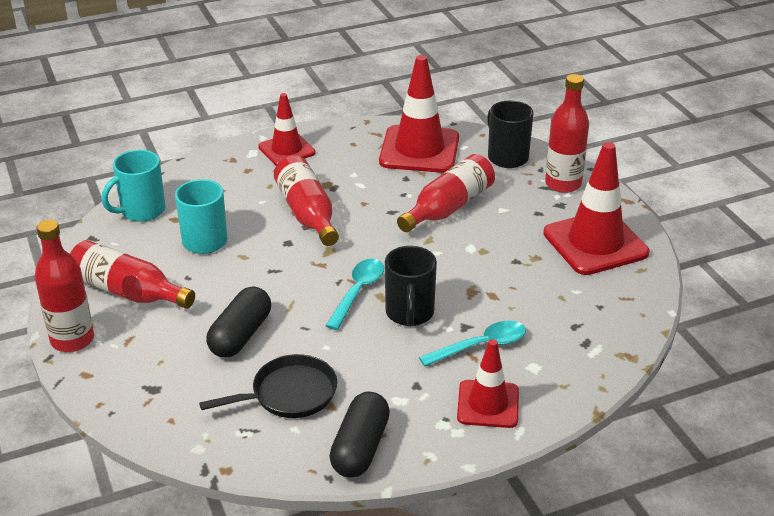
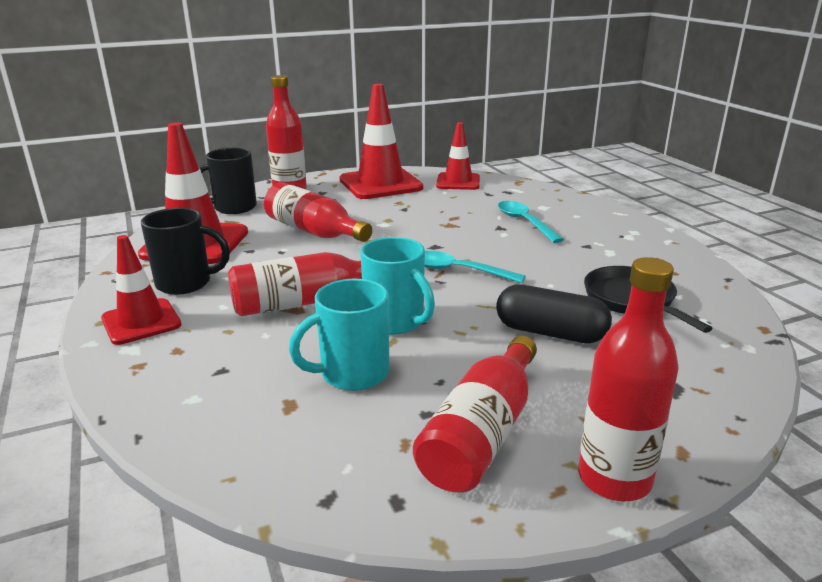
camera: 90 degrees left, 10 degrees down
(141, 211) = (256, 446): turquoise mug -> turquoise mug (396, 322)
(360, 448) = (681, 266): black capsule -> none
(409, 313) = (488, 248): black mug -> black mug (186, 283)
(488, 404) = (595, 221): red traffic cone -> red traffic cone (458, 182)

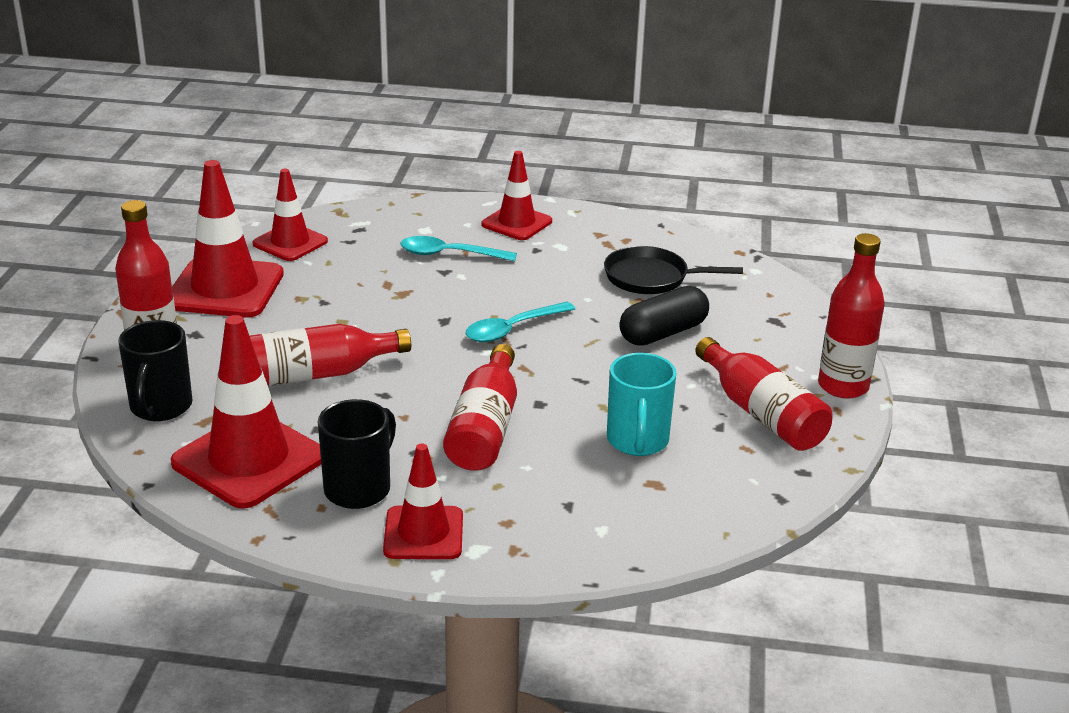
camera: 60 degrees left, 5 degrees up
(396, 322) = (574, 394): turquoise mug -> none
(610, 228) = (516, 223): none -> red traffic cone

